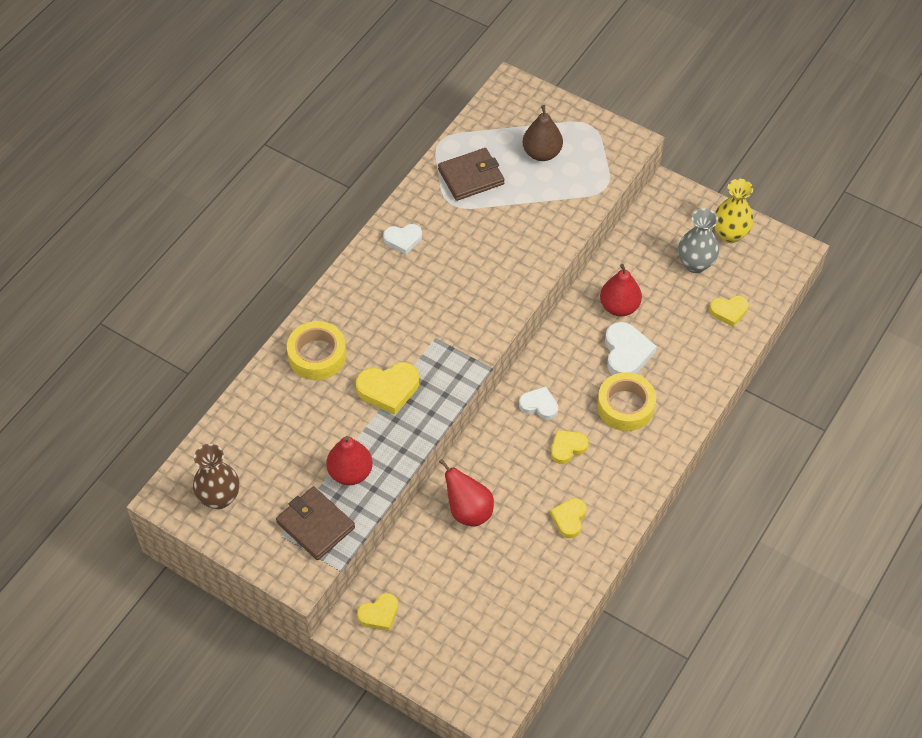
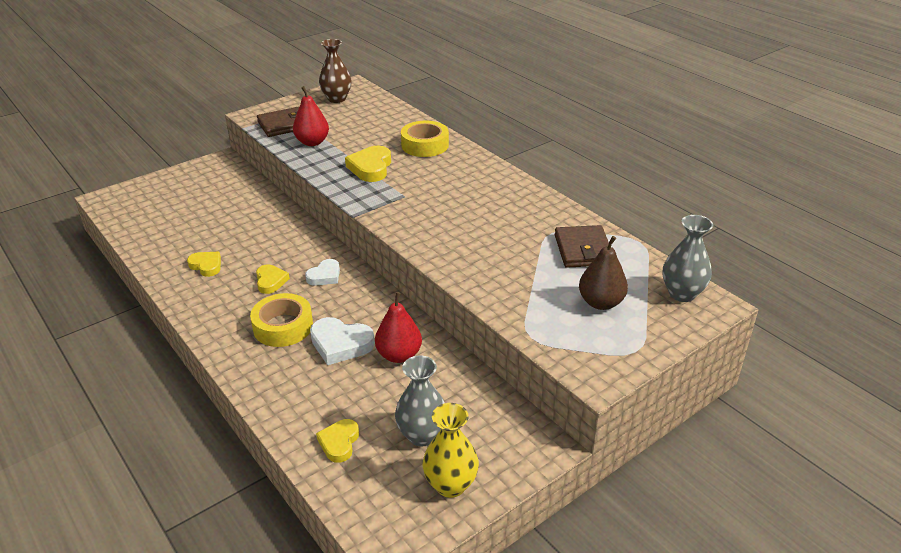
camera: 110 degrees right, 20 degrees down
(379, 614) = (219, 171): yellow heart -> none
(403, 240) = (521, 199): white heart -> none
(468, 511) = (260, 220): red pear -> none
(506, 105) = (682, 293): none -> grey vase

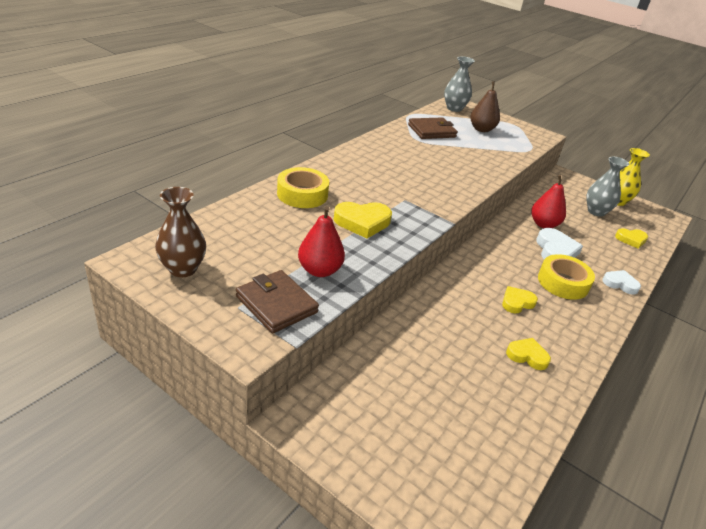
camera: 110 degrees left, 0 degrees up
(206, 266) = (527, 356): yellow heart -> yellow heart turned 90 degrees clockwise
(325, 276) = (487, 271): white heart -> white heart (620, 284)

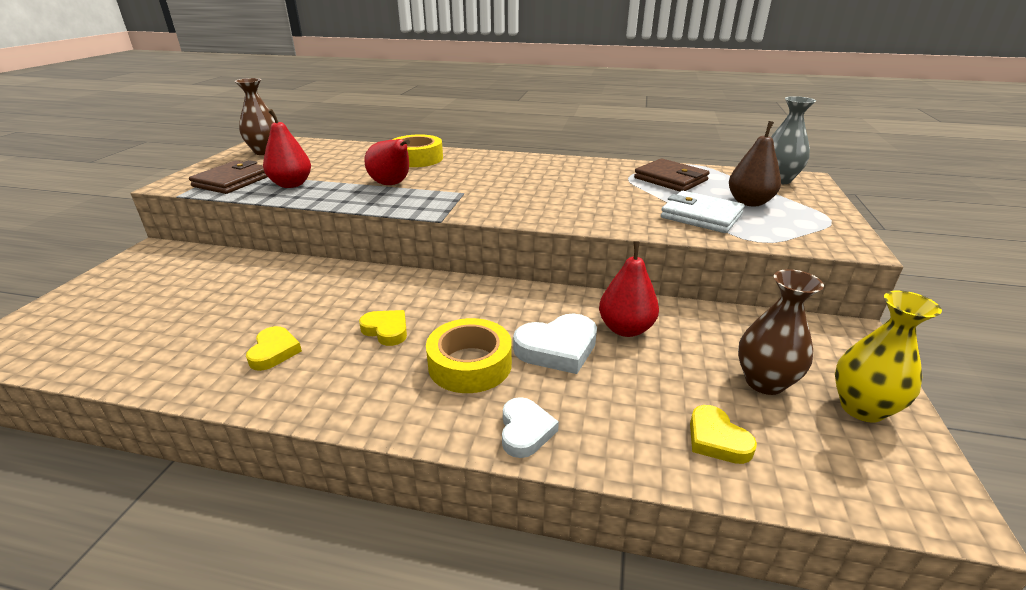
camera: 70 degrees right, 5 degrees down
(362, 222) = (392, 184): yellow heart -> red pear
(493, 148) = (701, 216): none -> white wallet
(596, 211) = (764, 382): grey vase -> brown vase

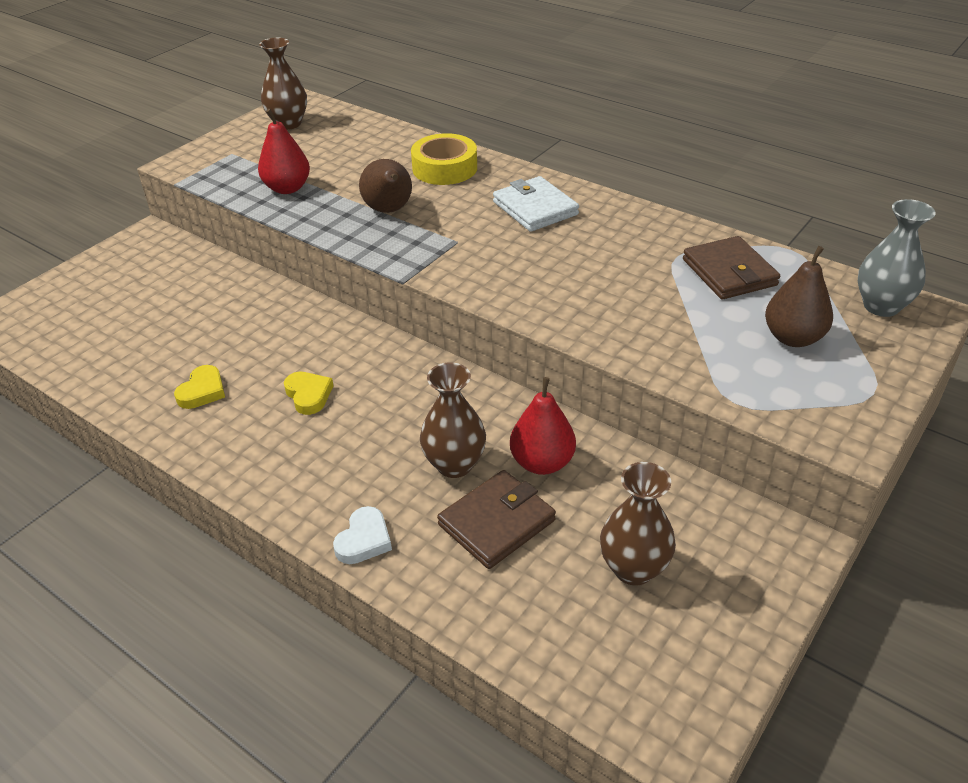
camera: 25 degrees right, 10 degrees up
(232, 181) = (234, 170): brown wallet -> brown wallet (496, 522)
(392, 184) = (389, 210): red pear -> brown pear
(470, 364) = (360, 457): yellow tape -> none
(557, 348) = (454, 464): white heart -> brown vase
(701, 216) = (704, 346): white wallet -> white wallet (535, 208)
(716, 439) = (528, 607): yellow heart -> none
(862, 408) = (709, 630): yellow vase -> none

